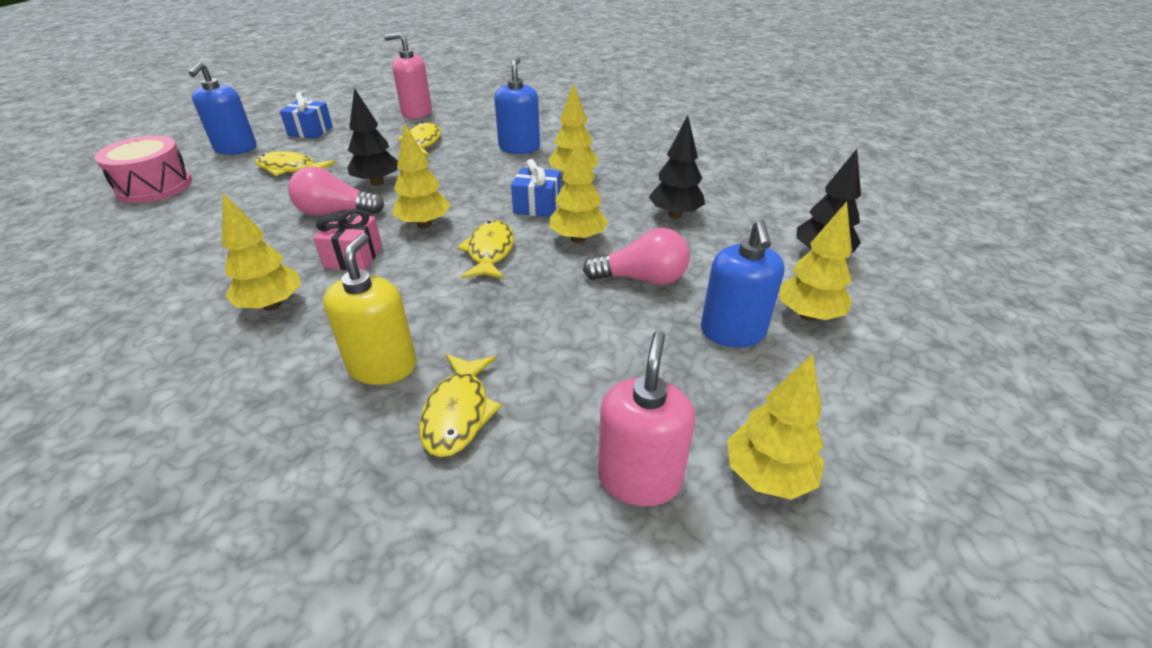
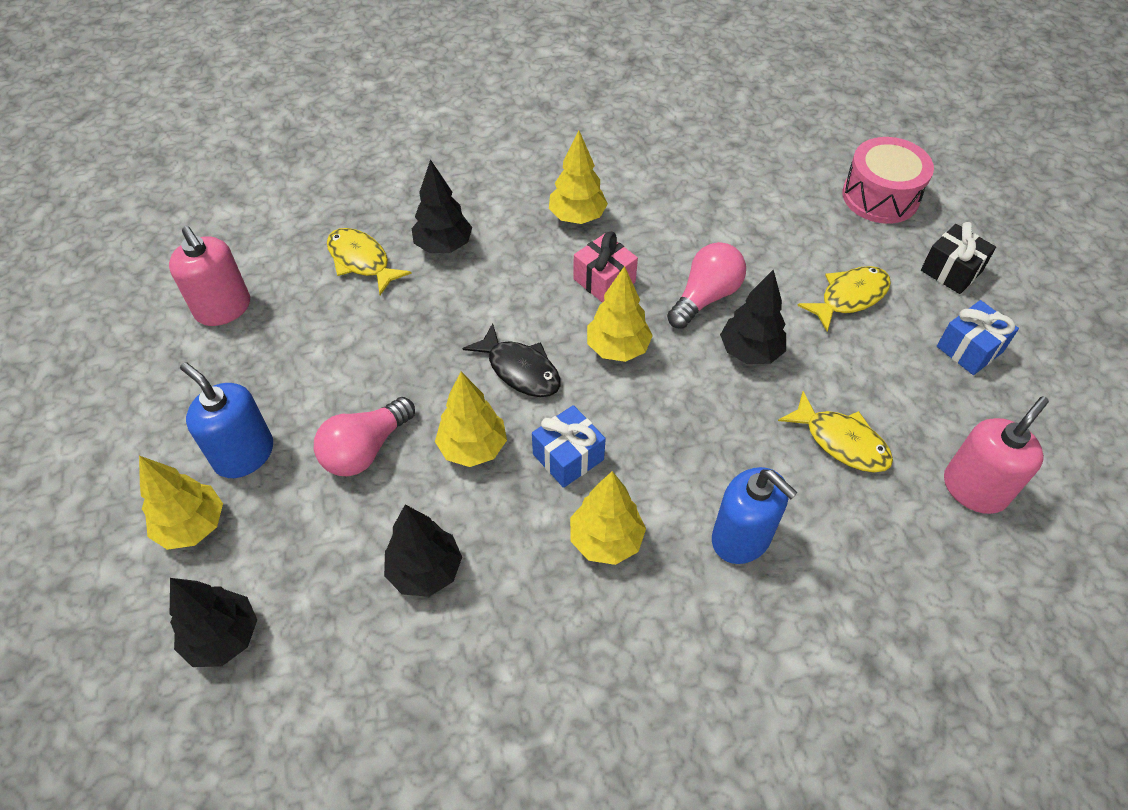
camera: 130 degrees right, 15 degrees up
(236, 149) = (951, 271): blue soap dispenser -> black gift
(382, 366) = (443, 246): yellow soap dispenser -> black tree
(490, 252) = (520, 370): yellow fish -> black fish
(767, 476) = (150, 363): yellow tree -> none

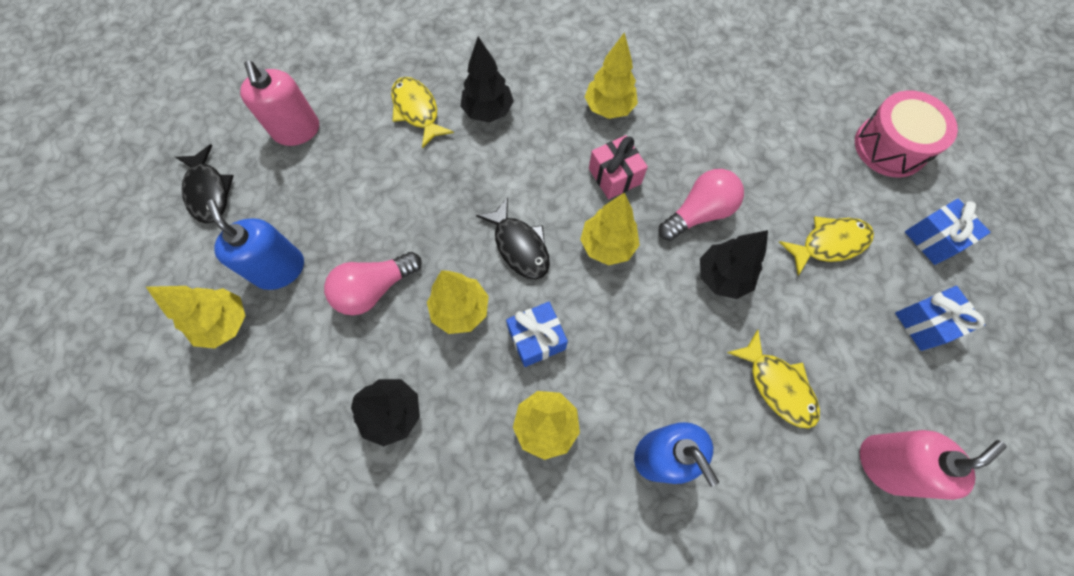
camera: 15 degrees right, 15 degrees up
(131, 393) = (208, 191): none -> black fish
(223, 637) = (224, 428): black tree -> none
(951, 271) = (933, 239): black gift -> blue gift

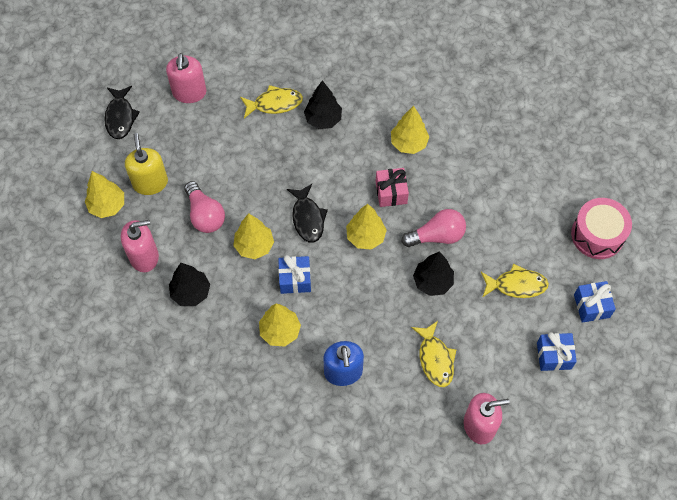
camera: 20 degrees right, 5 degrees down
(279, 269) = (150, 183): blue soap dispenser -> yellow soap dispenser
(304, 381) = (144, 256): none -> pink soap dispenser
(374, 289) = (205, 215): pink light bulb -> pink light bulb turned 105 degrees counterclockwise
(417, 111) = (274, 103): yellow fish -> yellow fish turned 90 degrees clockwise

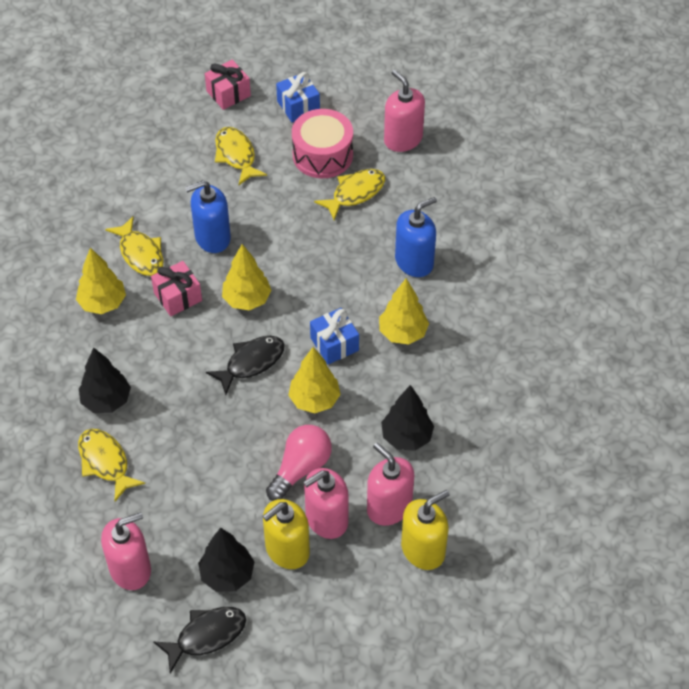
camera: 115 degrees left, 10 degrees down
(101, 263) = (423, 550): none -> yellow soap dispenser
(107, 206) = (344, 583): yellow tree -> none
(158, 214) = (326, 519): none -> pink soap dispenser
(432, 282) = (270, 223): black tree -> black tree (227, 575)
(437, 236) = (212, 237): pink light bulb -> blue soap dispenser
(444, 182) = (140, 253): none -> yellow fish
(591, 306) = (228, 93): blue gift -> pink gift
(597, 235) = (143, 110): pink drum -> pink drum (322, 155)

